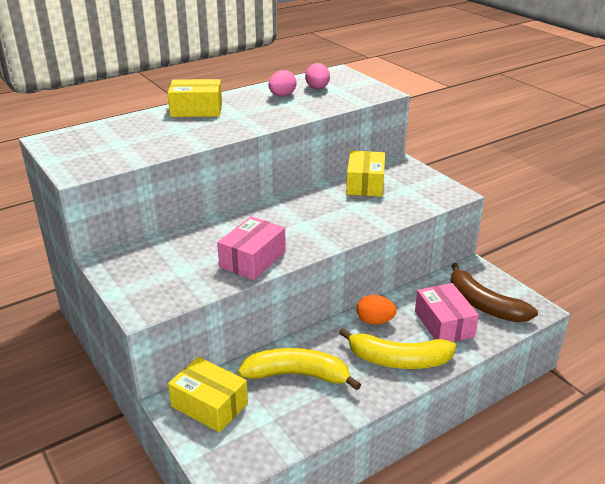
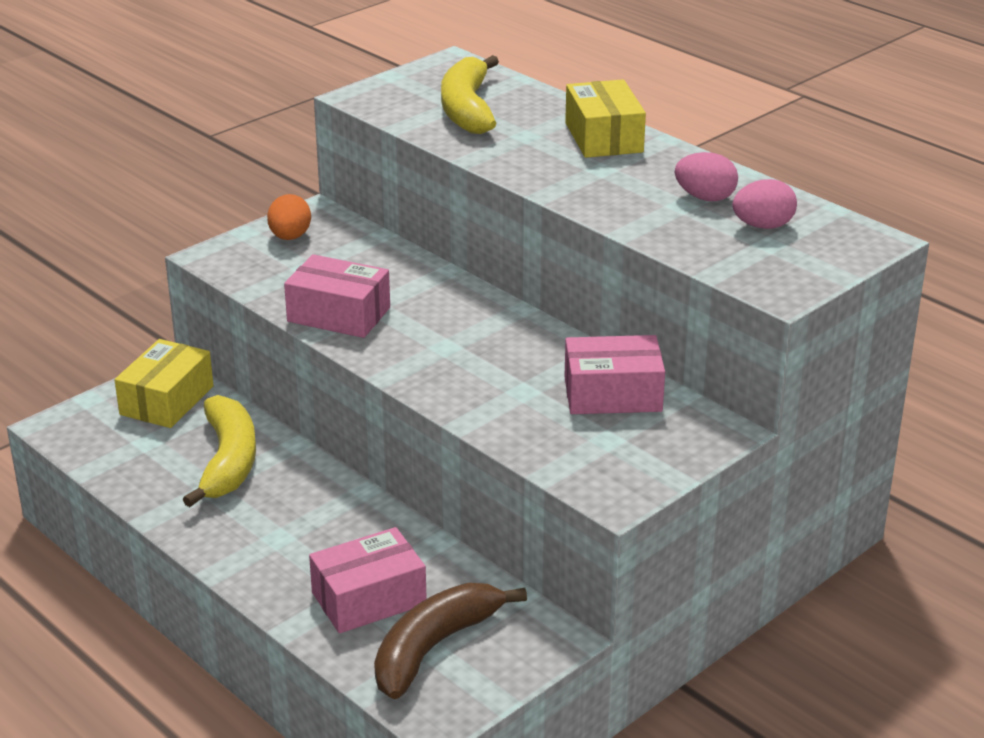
camera: 80 degrees right, 0 degrees up
(365, 184) = (612, 394): yellow box -> pink box
(375, 321) = (363, 523): orange egg -> orange egg (290, 237)
(398, 360) = (270, 551): yellow banana -> yellow banana (468, 109)

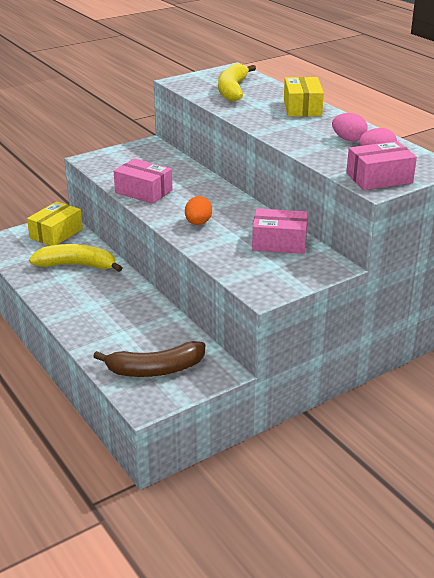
camera: 10 degrees right, 0 degrees up
(228, 461) = (77, 265): yellow banana -> yellow banana turned 90 degrees counterclockwise
(290, 237) = (132, 153): orange egg -> orange egg (198, 223)
(369, 598) = (128, 340): pink box -> pink box (379, 178)
(434, 647) = (155, 369): brown banana -> brown banana turned 150 degrees counterclockwise

